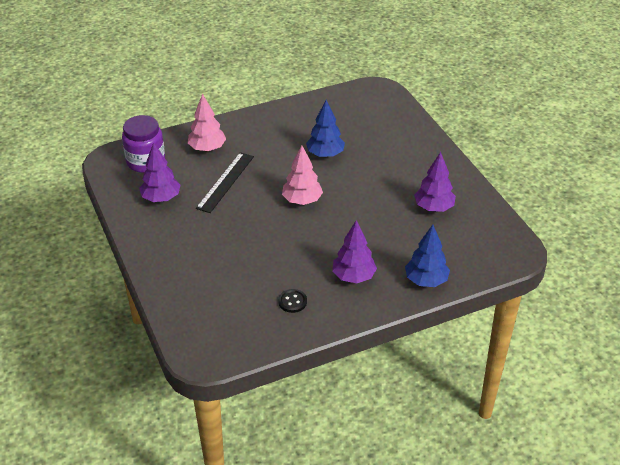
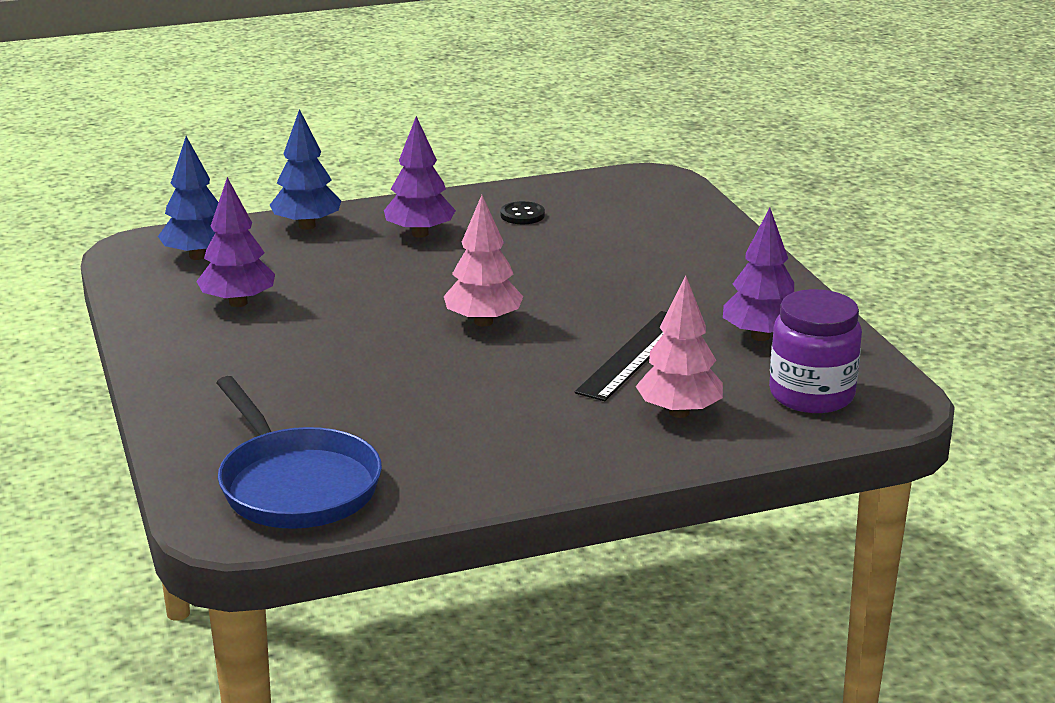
camera: 175 degrees left, 15 degrees down
(325, 154) = (416, 390): blue tree -> blue tree (198, 256)
(360, 105) = (295, 485): none -> blue pan

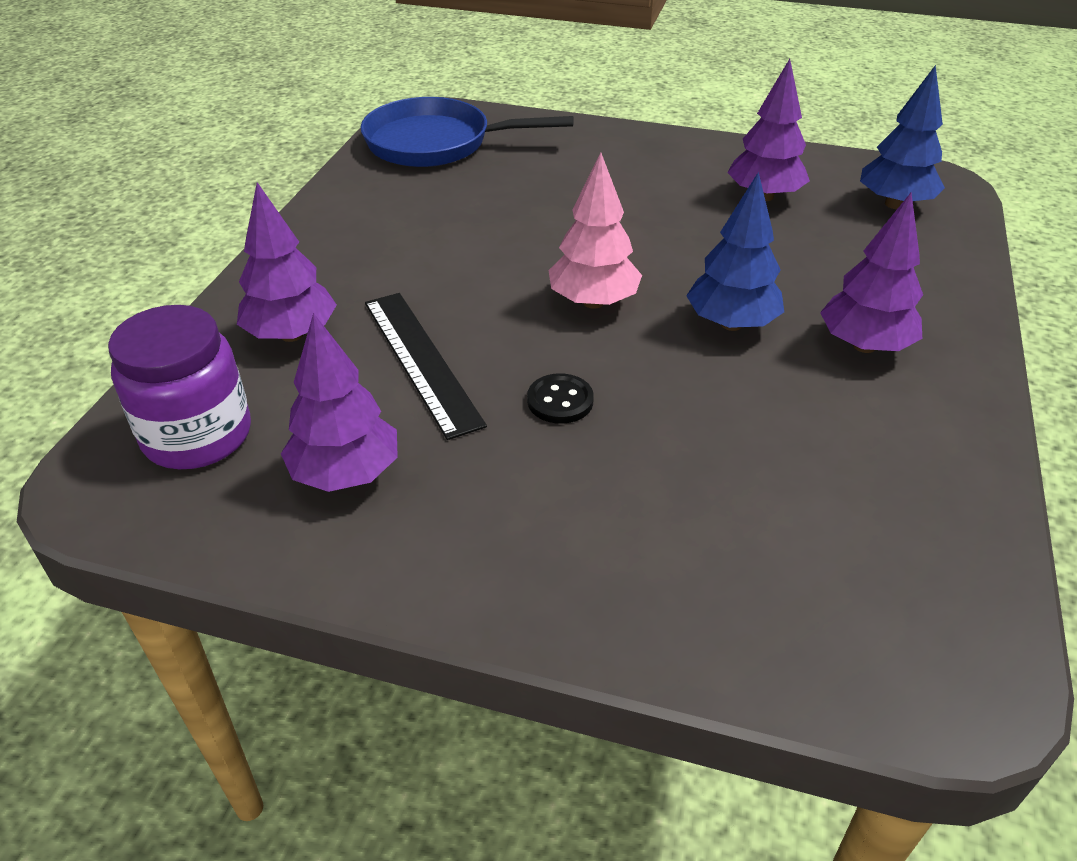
camera: 125 degrees right, 15 degrees up
(307, 226) = (939, 281): blue tree -> blue tree (731, 324)
(522, 215) = (875, 451): black button -> black button (560, 401)
(679, 412) = (291, 334): pink tree -> purple tree

